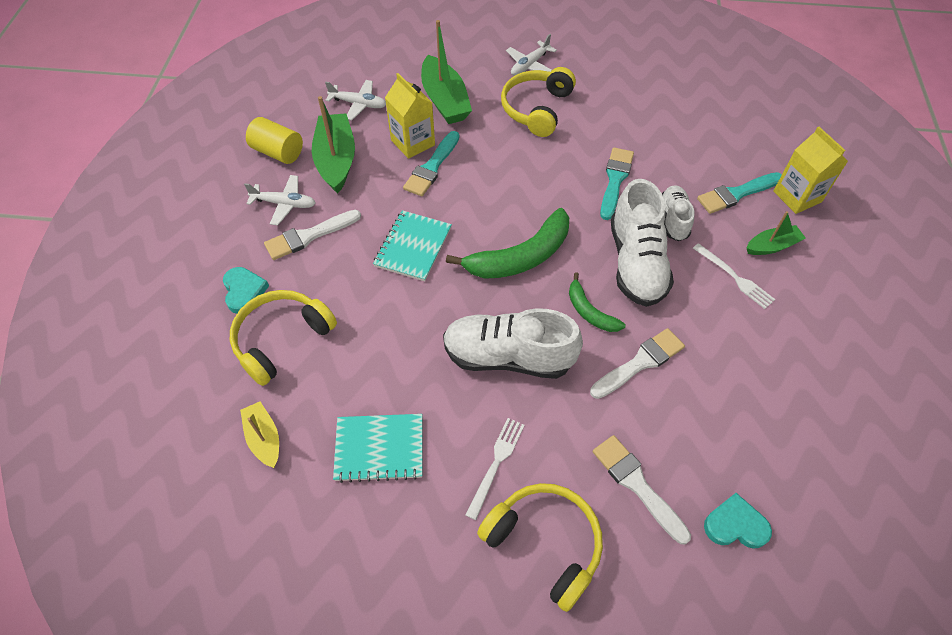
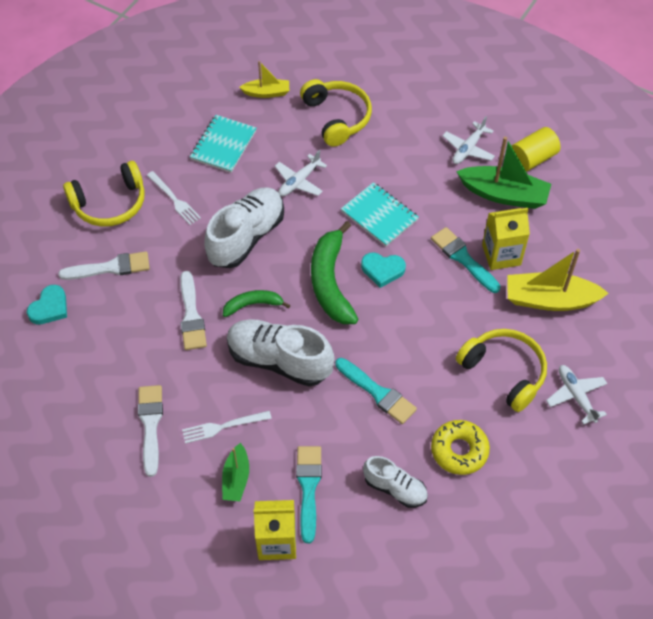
camera: 115 degrees right, 0 degrees up
(244, 291) = (391, 107): turquoise heart -> turquoise heart (382, 270)
(309, 236) = (425, 155): white brush -> white brush (150, 425)
(359, 104) = (573, 231): white plane -> white plane (299, 181)
(445, 100) = (550, 300): green boat -> yellow boat
(628, 115) = (459, 450): none -> yellow donut
(673, 220) = (308, 415): white shoe -> white shoe (395, 488)

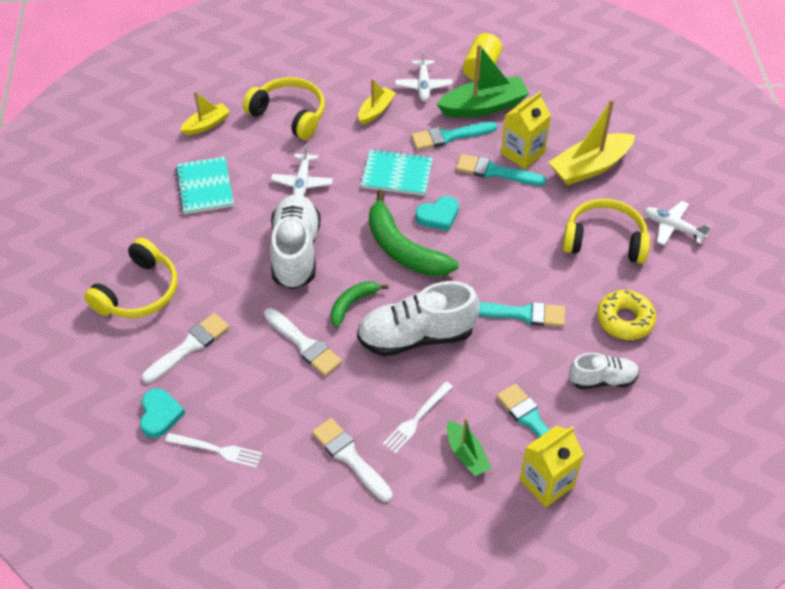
camera: 35 degrees left, 5 degrees down
(174, 199) = (199, 256): white fork -> white fork (217, 450)
(409, 151) = (376, 111): none -> yellow boat
(451, 206) = (449, 136): none -> turquoise brush

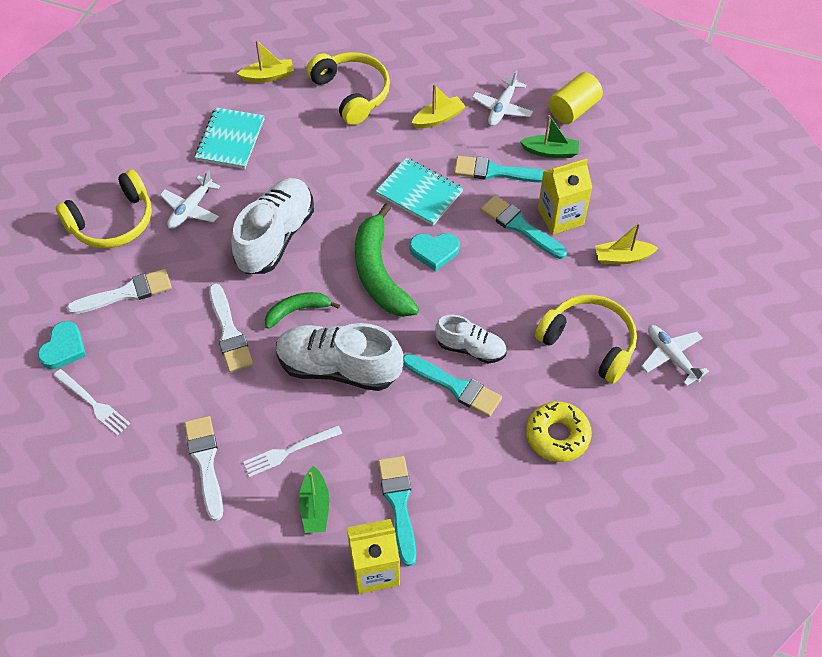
camera: 25 degrees right, 5 degrees up
(302, 183) = (323, 168): white plane -> white plane (190, 209)
(483, 106) = (550, 152): green boat -> green boat, size x0.57
(590, 167) = (622, 257): yellow boat -> yellow boat, size x0.57
(602, 379) = (495, 489): white shoe -> white shoe (471, 348)

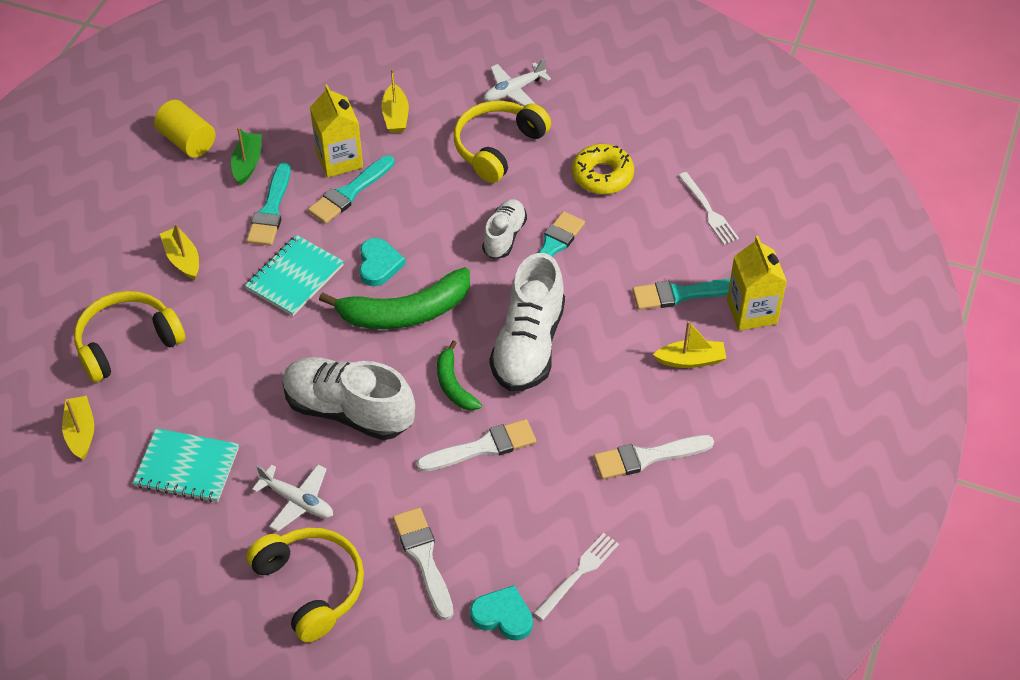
camera: 90 degrees left, 5 degrees down
(289, 451) = (630, 384): white fork -> white fork (708, 211)
(315, 507) = (690, 360): green boat -> yellow boat
(502, 108) = (175, 202): white plane -> none

